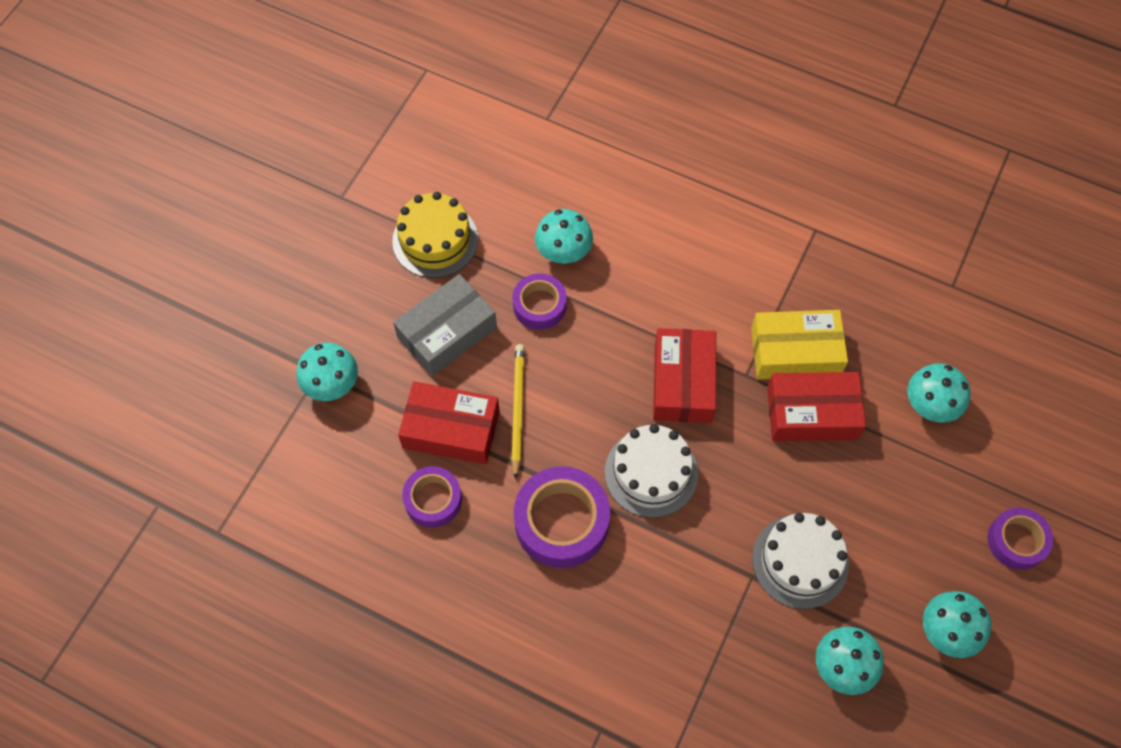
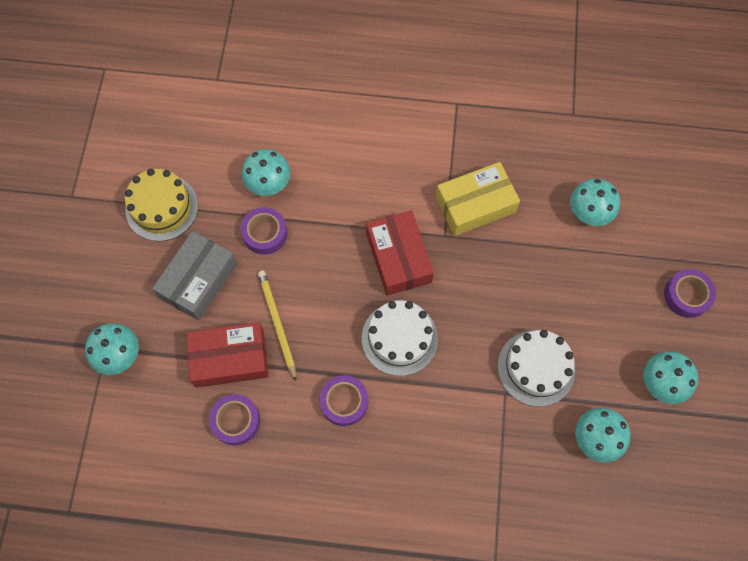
camera: 20 degrees left, 5 degrees up
(561, 521) = (344, 402): purple tape -> purple tape, size x0.61
(812, 413) = (504, 249): red box -> none

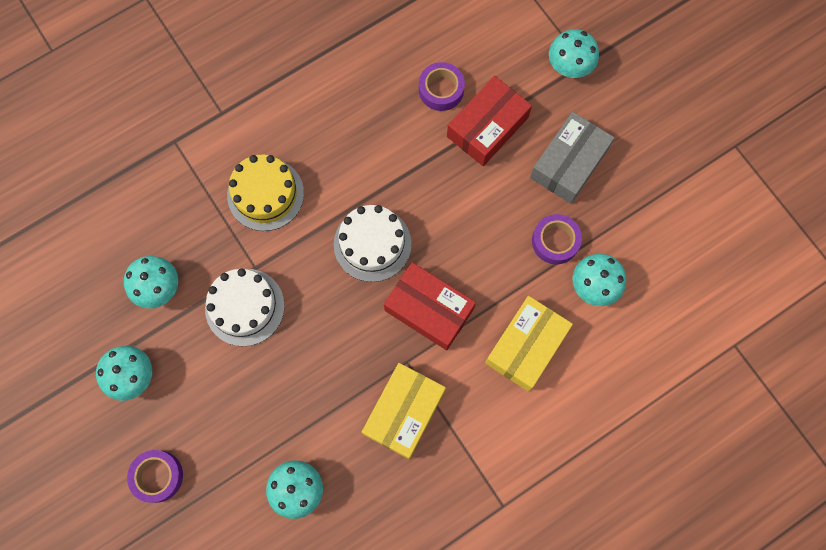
camera: 140 degrees right, 5 degrees up
(162, 207) = (657, 195): yellow cake -> yellow cake (265, 194)
(198, 280) = (569, 163): grey box -> grey box turned 45 degrees clockwise
(277, 324) = (476, 179): yellow pencil -> none
(344, 402) = (374, 163): purple tape -> none
(353, 182) = (526, 346): none -> yellow box

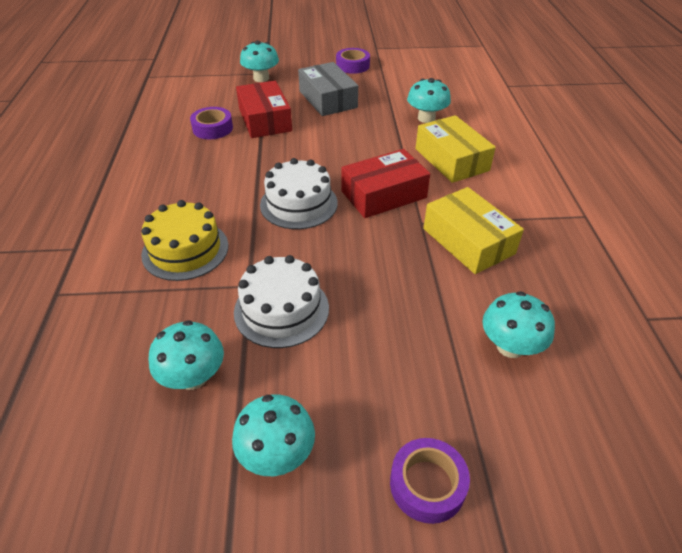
camera: 60 degrees left, 30 degrees down
(555, 241) = (379, 122): purple tape -> purple tape (352, 66)

